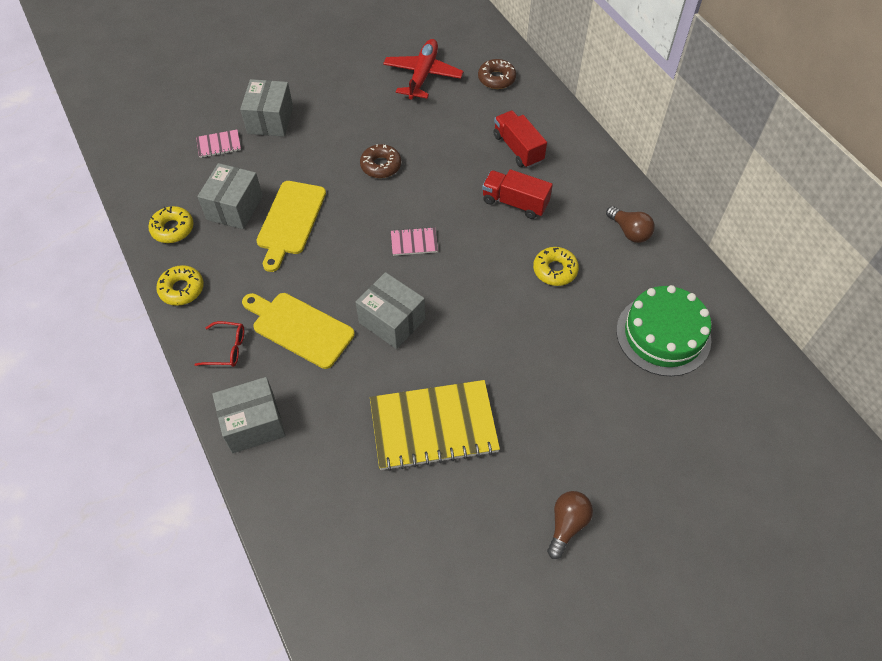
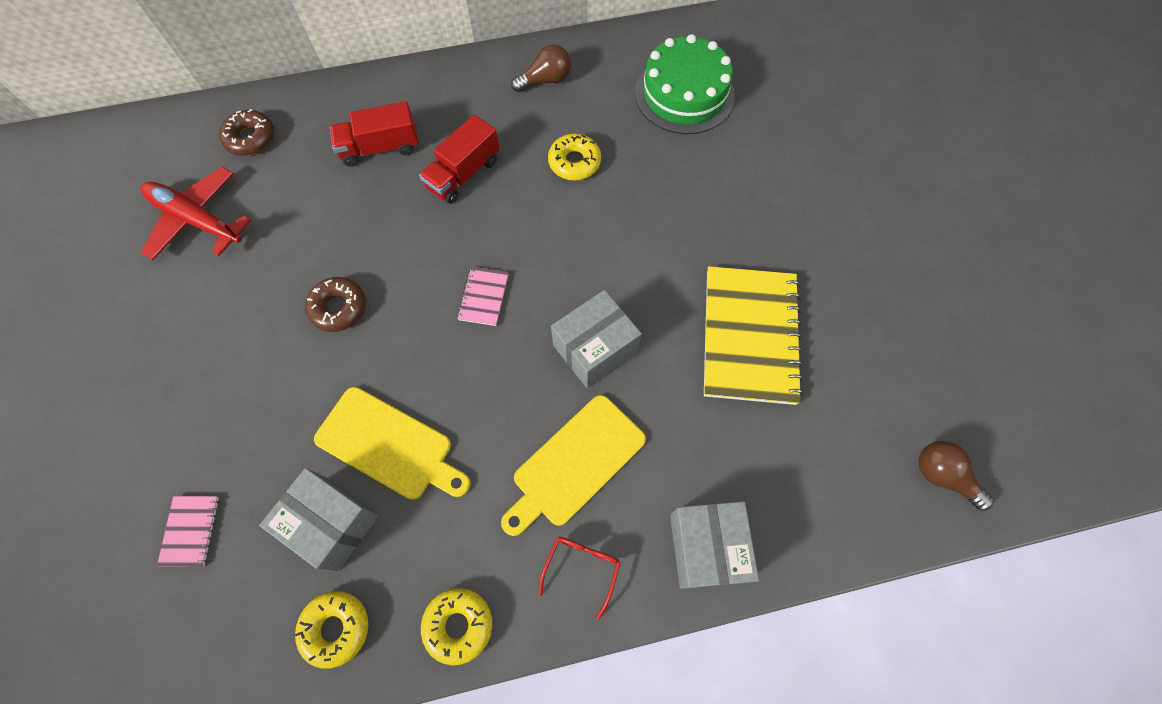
camera: 75 degrees left, 10 degrees up
(270, 120) = (177, 443): grey box -> none
(567, 525) = (881, 240): brown light bulb -> brown light bulb (942, 476)

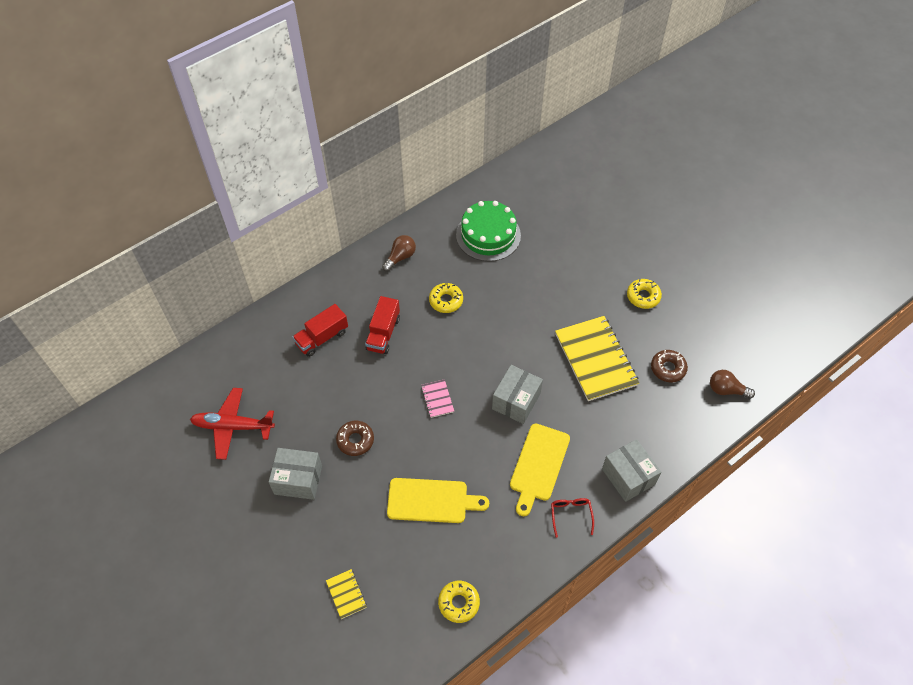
camera: 25 degrees left, 10 degrees down
(190, 531) = (346, 594): pink notebook -> yellow notebook
(250, 138) = (234, 364): brown donut -> brown donut (668, 368)
(332, 523) = (424, 554): grey box -> grey box (298, 480)
(458, 625) = (522, 571): yellow donut -> yellow donut (643, 296)

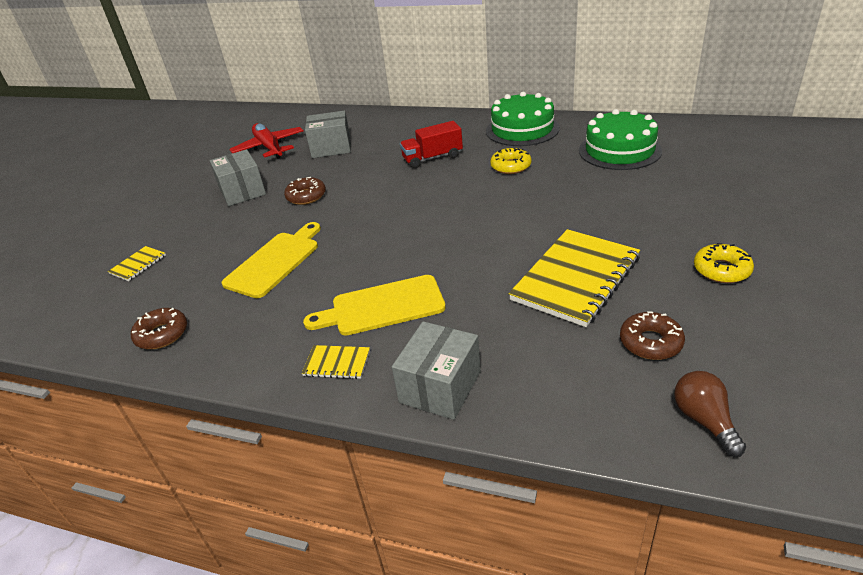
camera: 60 degrees right, 20 degrees down
(322, 338) = (392, 139): red truck -> none
(400, 257) = (522, 129): brown light bulb -> green cake
(431, 501) = (275, 262): yellow cutting board -> yellow cutting board turned 120 degrees counterclockwise
(437, 399) = (395, 212): pink notebook -> none
(459, 603) = (162, 334): yellow donut -> brown donut
(516, 401) = (448, 254): grey box -> grey box (331, 148)
(571, 515) = (337, 363): red glasses -> yellow notebook

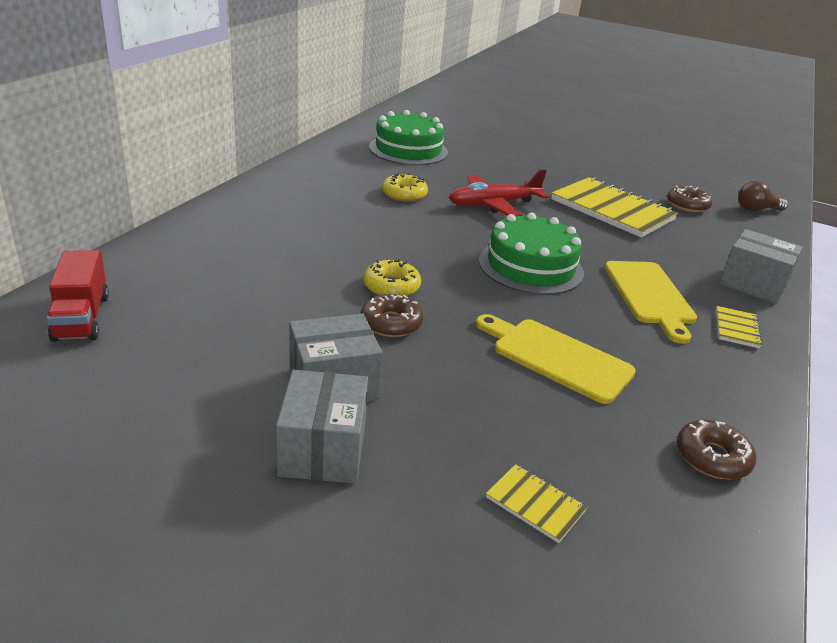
camera: 90 degrees left, 5 degrees down
(269, 147) = (172, 349): red plane -> red plane (493, 204)
(331, 148) = (241, 290): grey box -> grey box (323, 449)
(432, 158) = (347, 227): red truck -> red truck (81, 317)
(522, 129) = (319, 173): green cake -> green cake (530, 266)
(721, 270) = (606, 167): yellow donut -> yellow donut (391, 286)

